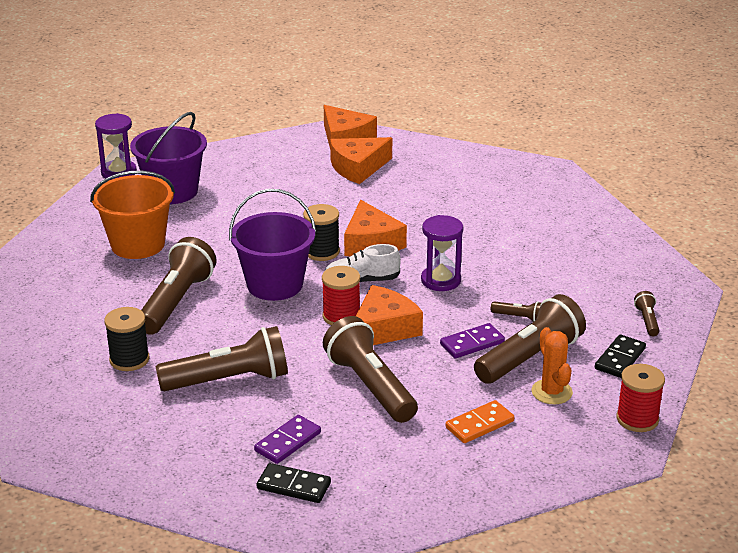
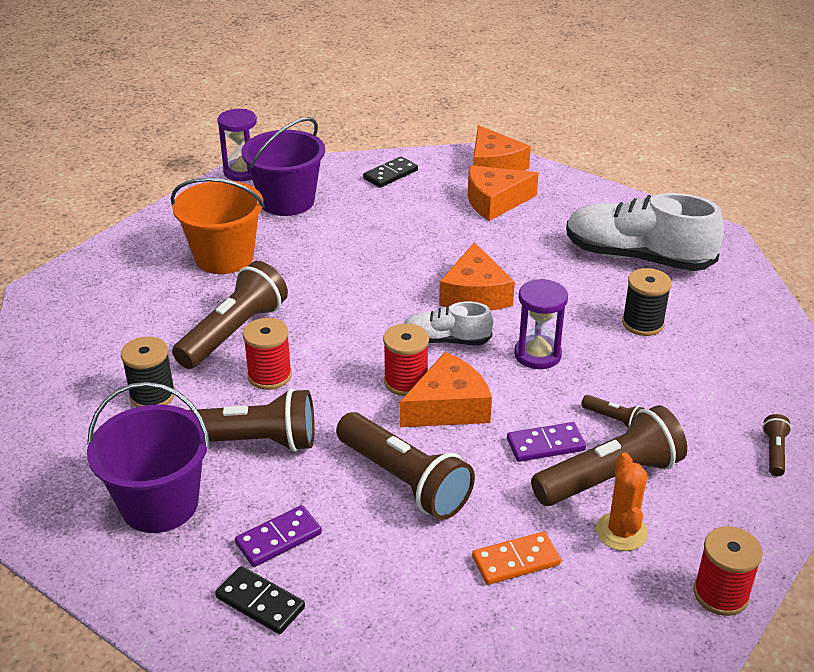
camera: 15 degrees right, 5 degrees up
(224, 329) = (269, 376): none -> red spool
(275, 285) = (348, 329): purple bucket -> purple bucket (160, 504)
(322, 252) = (416, 296): black spool -> black spool (642, 323)
(370, 386) = (404, 481): brown flashlight -> brown flashlight turned 150 degrees clockwise
(495, 196) = (637, 257): none -> white shoe
(620, 359) = (723, 500): black domino -> black domino (390, 174)

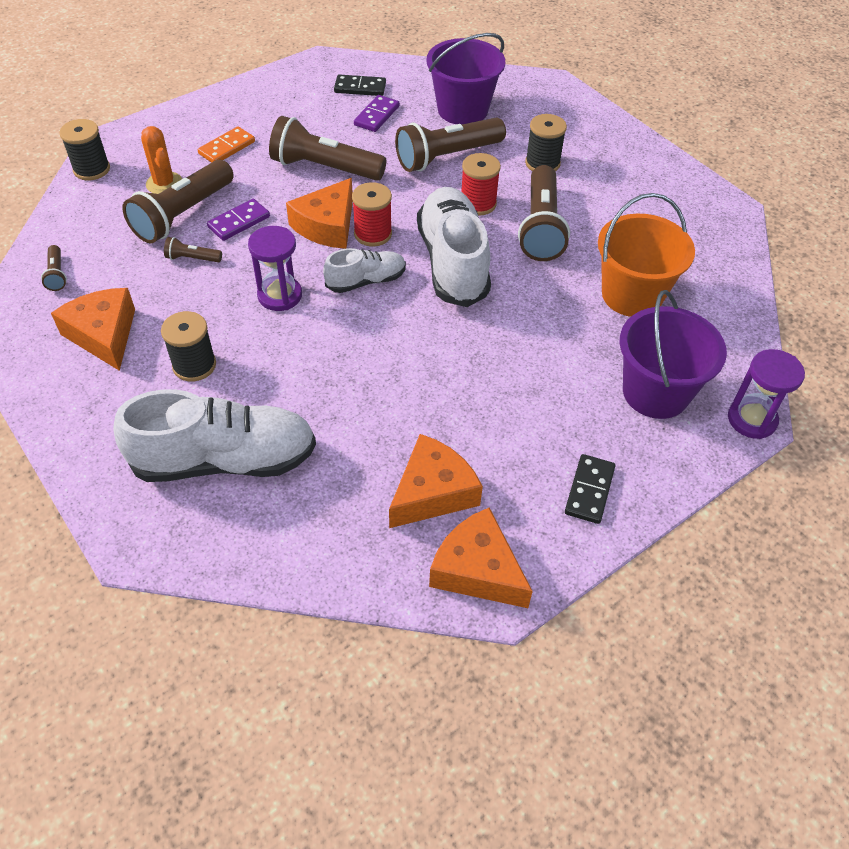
camera: 150 degrees right, 15 degrees up
(350, 330) = (453, 262): none -> white shoe
(475, 294) = (371, 341): orange cheese -> orange cheese (104, 335)
(720, 594) = (92, 169): red spool -> black spool

